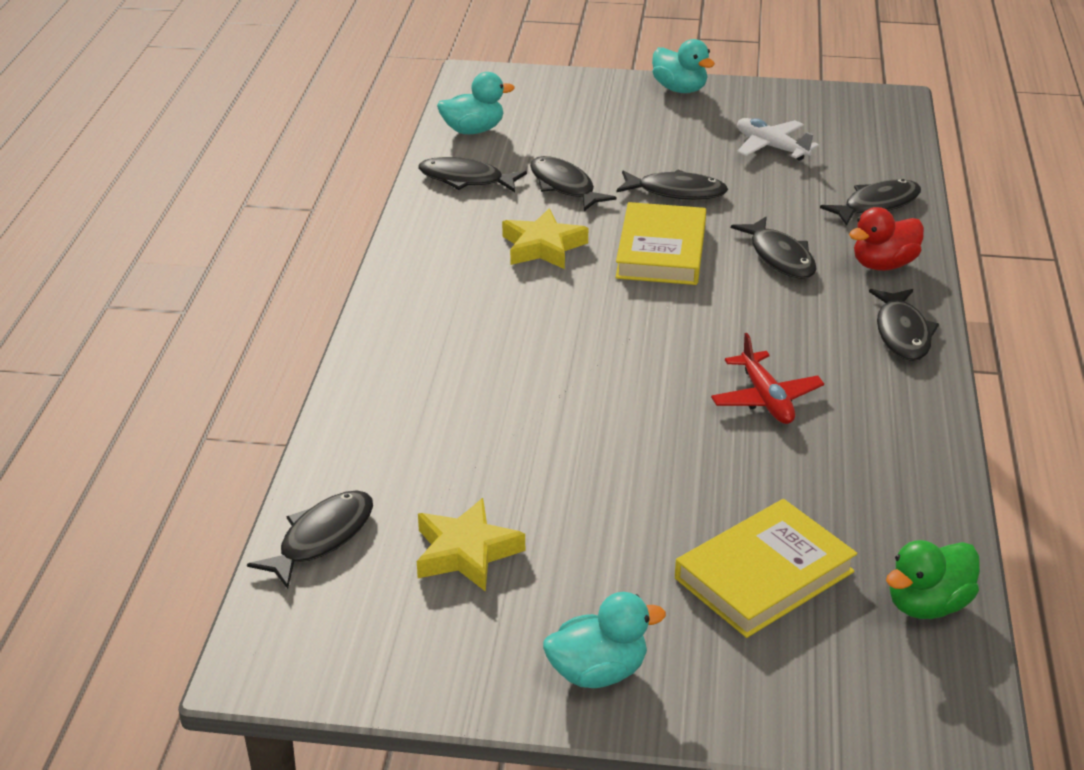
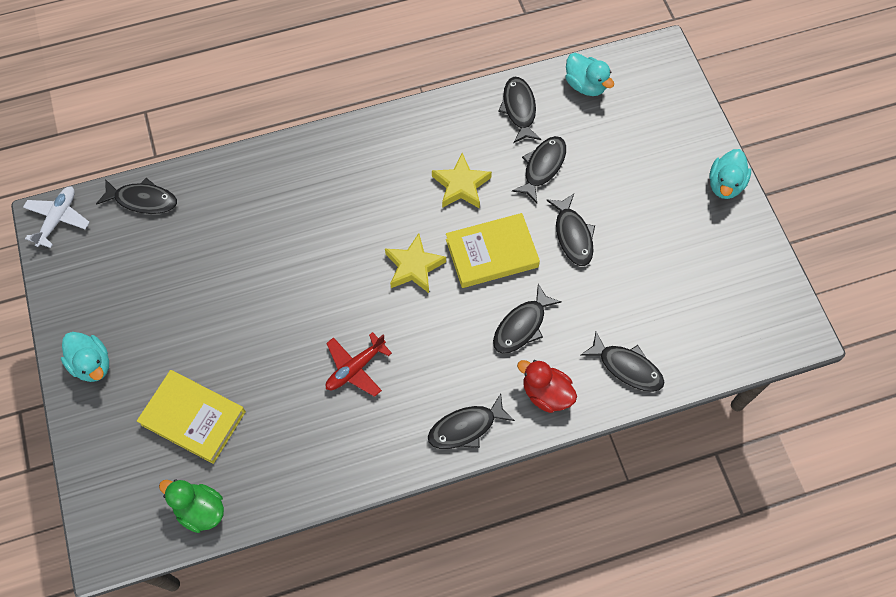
camera: 65 degrees right, 30 degrees up
(466, 552) = (157, 269): yellow star -> yellow star (414, 267)
(771, 147) = (672, 273): white plane -> white plane (58, 219)

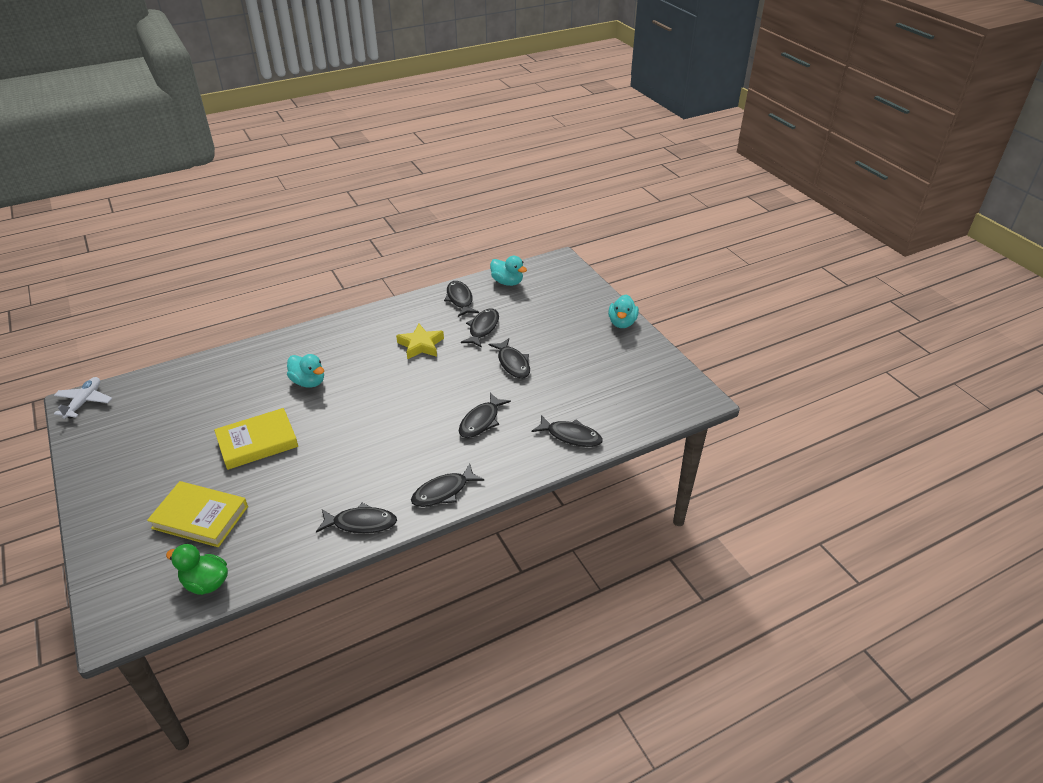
camera: 10 degrees left, 25 degrees down
(92, 364) = (108, 492): turquoise duck -> turquoise duck (308, 382)
(143, 200) = (159, 382): black fish -> black fish (361, 523)
(355, 368) = (344, 465): red plane -> none
(414, 267) = (388, 396): yellow star -> none
(492, 253) = (450, 381): yellow book -> yellow book (257, 442)
(546, 393) = (508, 461): red duck -> none

